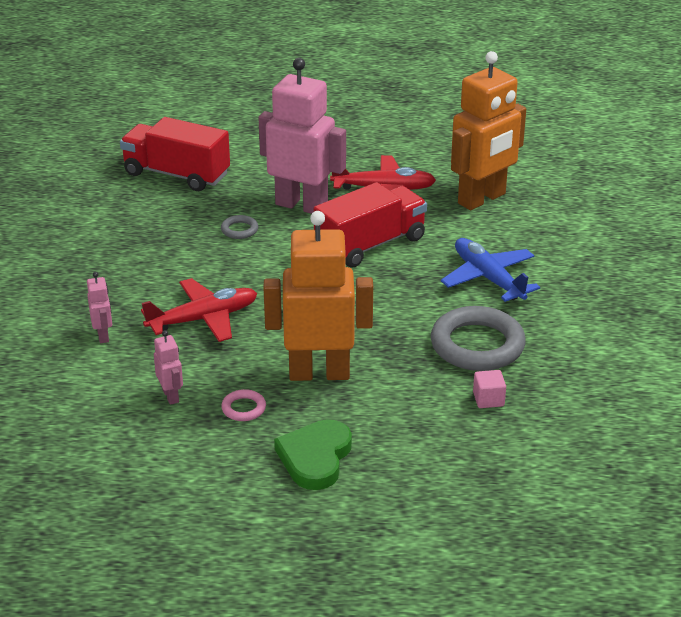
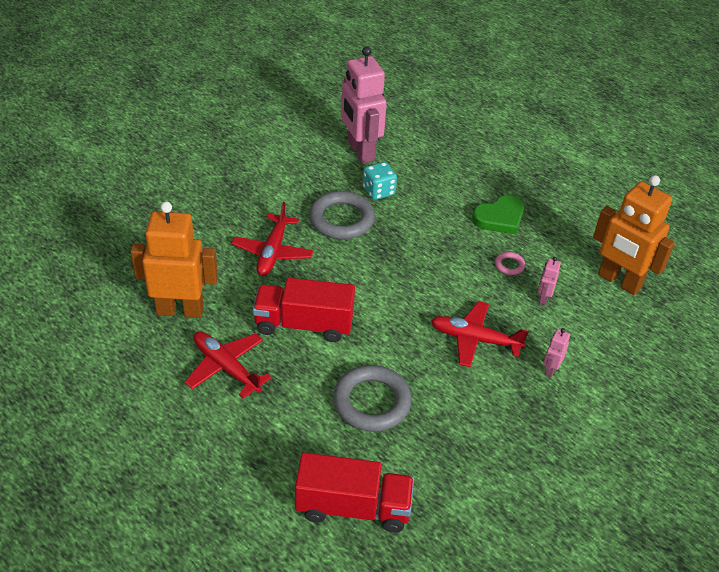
camera: 140 degrees left, 10 degrees up
(176, 174) = (353, 507): red truck -> red truck turned 60 degrees counterclockwise
(239, 230) = (372, 402): grey ring -> grey ring, size x2.24
(302, 205) = (301, 394): pink robot -> pink robot (360, 151)
(319, 373) = (446, 259): orange robot -> orange robot (619, 281)
(488, 278) = (272, 252): blue plane -> red plane
(488, 399) = (378, 191): pink cube -> turquoise dice

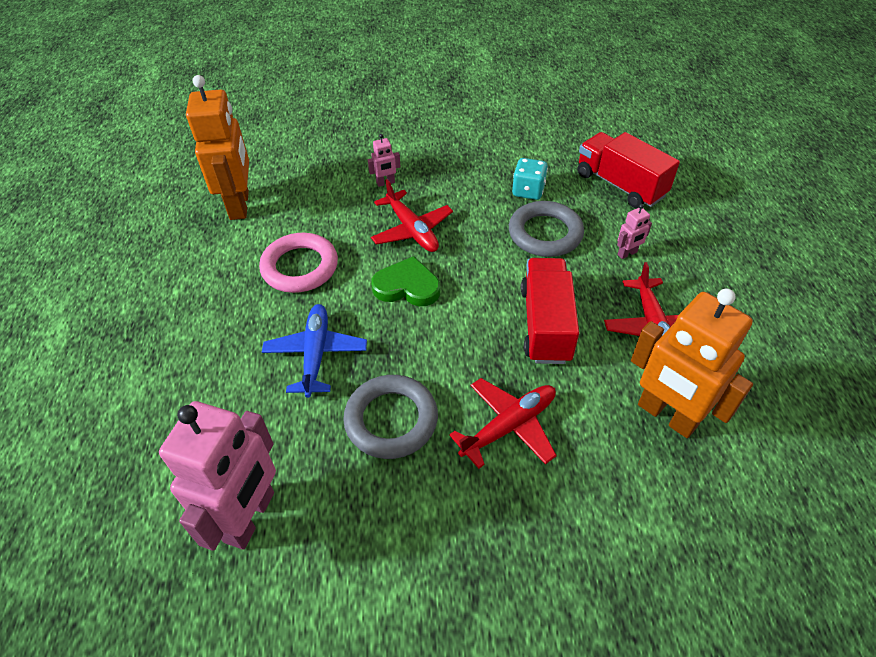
camera: 135 degrees left, 5 degrees up
(304, 324) = (545, 324): red truck -> red truck turned 135 degrees counterclockwise
(378, 191) = (307, 432): turquoise dice -> turquoise dice (528, 191)
(425, 225) = (316, 354): none -> blue plane
(499, 218) = (238, 315): green heart -> green heart (407, 286)
(509, 265) = (300, 267): pink ring -> pink ring, size x2.24
(543, 298) = (315, 227): pink robot -> pink robot (627, 253)

